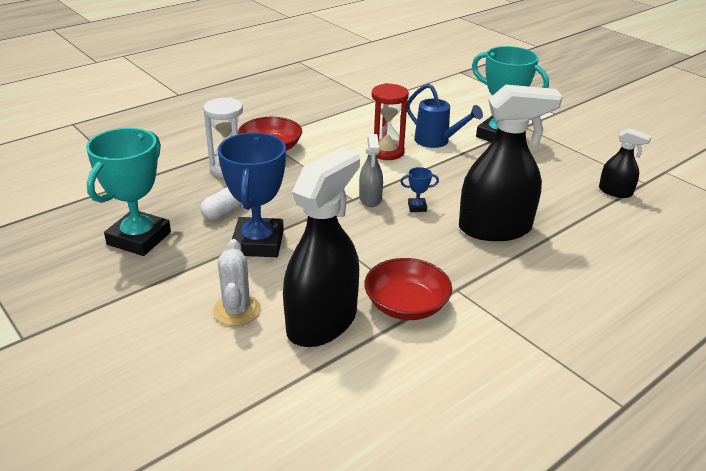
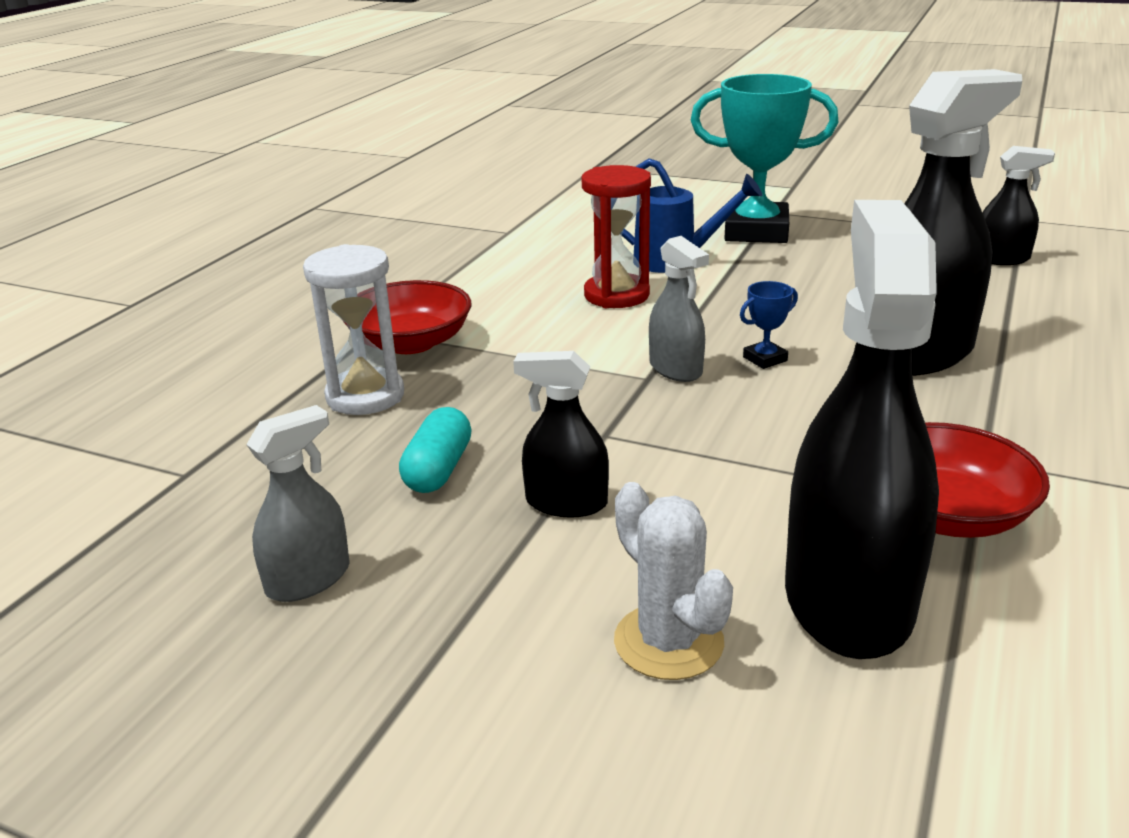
camera: 25 degrees left, 5 degrees down
(139, 238) = (308, 579): turquoise trophy -> grey spray bottle
(224, 211) = (438, 470): white capsule -> turquoise capsule
(258, 243) = (566, 503): blue trophy -> black spray bottle

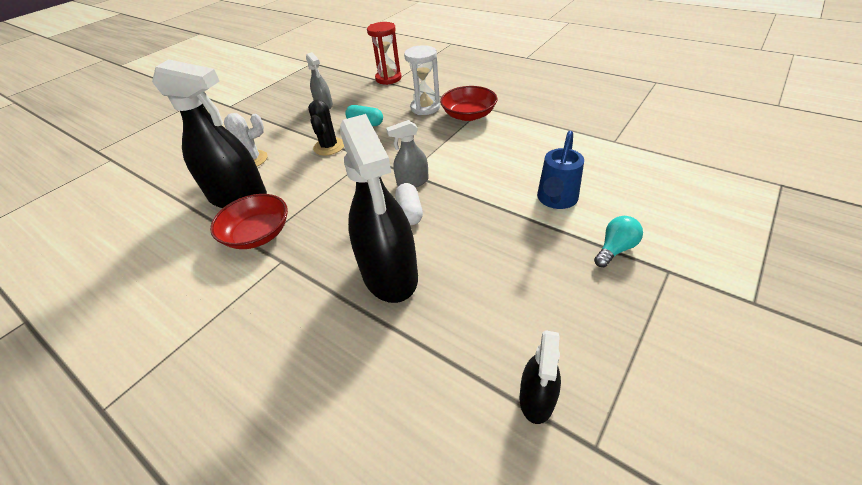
camera: 105 degrees right, 15 degrees up
(566, 503) = (329, 147): black spray bottle -> black cactus
(616, 295) = (506, 172): red hourglass -> red hourglass (388, 78)
(756, 231) = (615, 249): turquoise trophy -> turquoise light bulb
(765, 359) = (409, 212): blue trophy -> white capsule

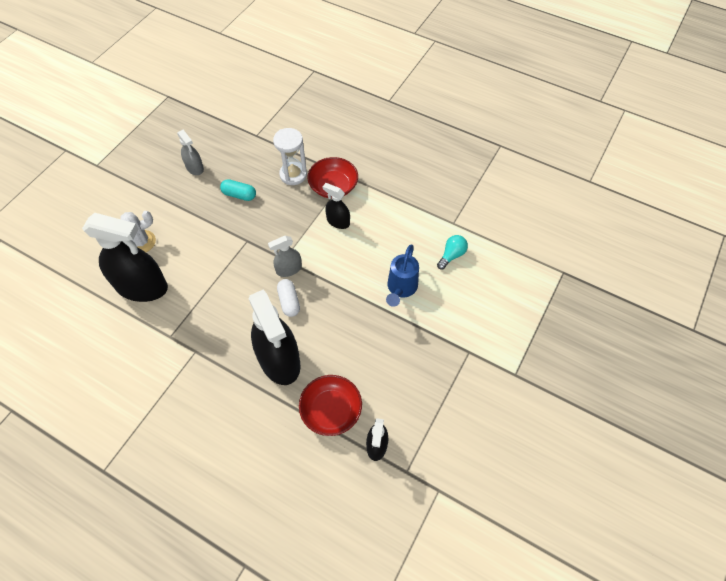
camera: 10 degrees left, 15 degrees up
(258, 234) = (170, 326): red bowl -> red bowl (331, 410)
(329, 147) = (210, 226): black cactus -> none
(388, 78) = (253, 128): red hourglass -> none
(473, 141) = (338, 221): none -> black spray bottle
(615, 249) = (437, 334): turquoise light bulb -> turquoise light bulb (451, 255)

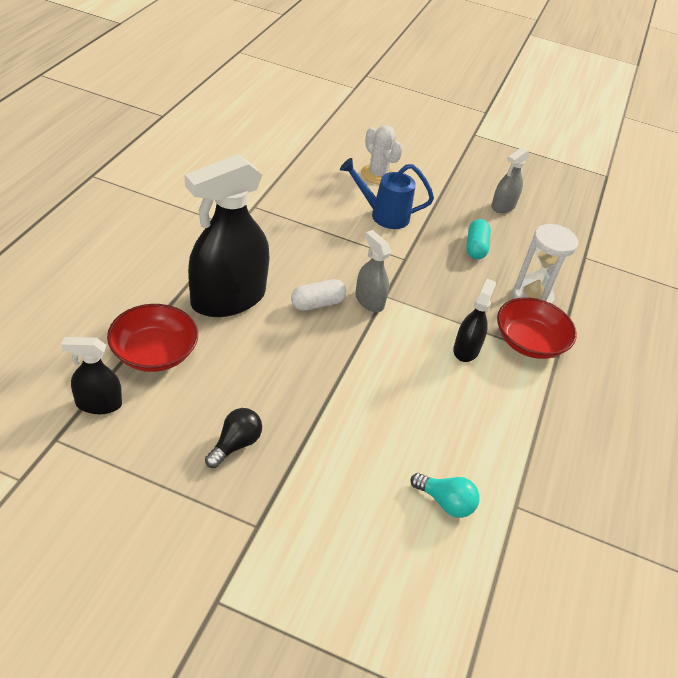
camera: 75 degrees right, 15 degrees down
(142, 287) = (317, 180): black spray bottle -> none
(401, 288) = (363, 429): blue watering can -> blue watering can (383, 215)
(411, 361) = (235, 444): none -> black light bulb

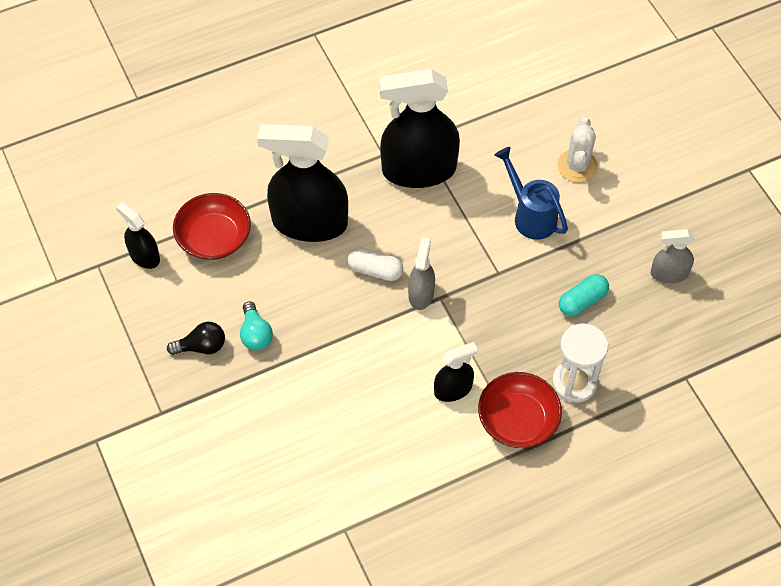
camera: 50 degrees right, 15 degrees up
(274, 224) = (419, 170): none -> black spray bottle
(445, 502) = (297, 489): turquoise light bulb -> turquoise light bulb (255, 334)

